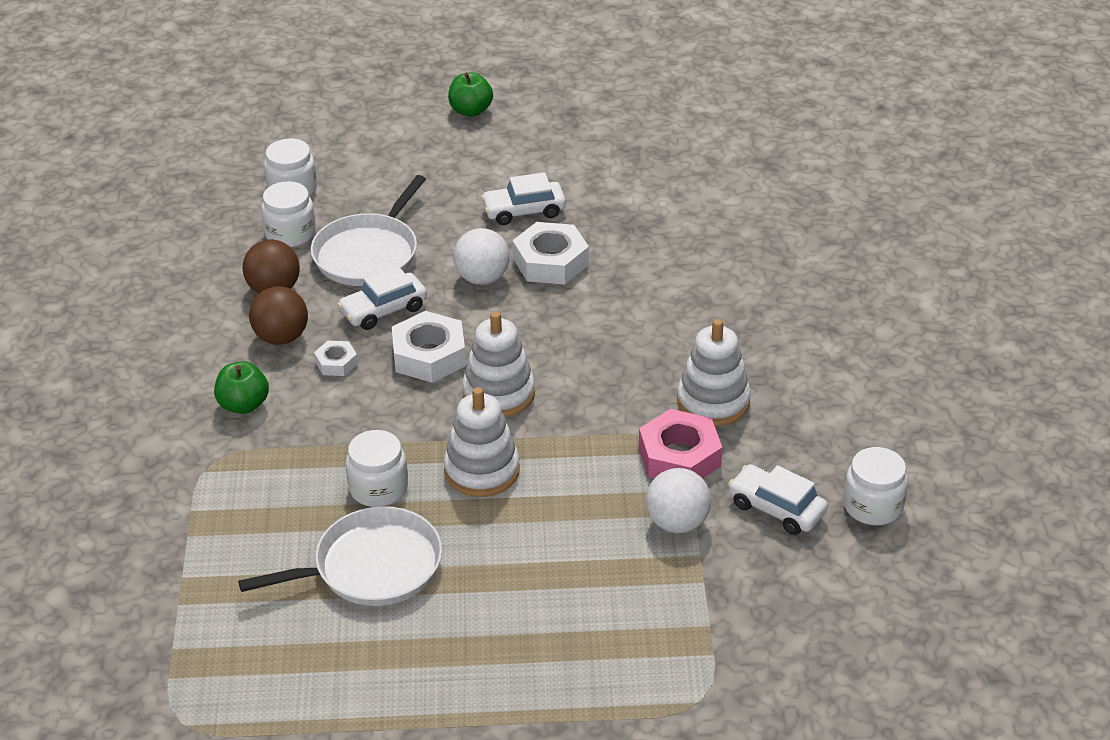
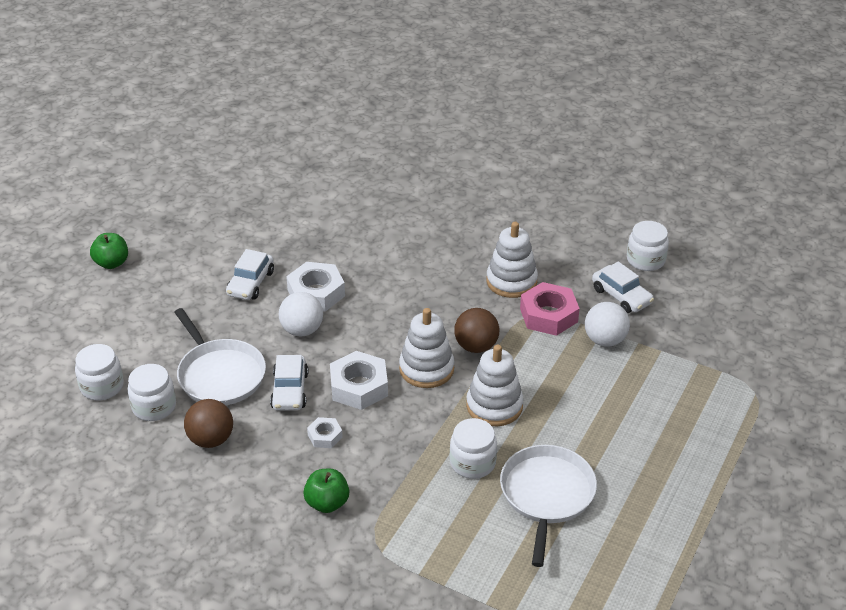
camera: 60 degrees left, 0 degrees up
(281, 337) = (270, 455): brown ball -> brown ball (476, 346)
(776, 508) = (621, 296): white car -> white car turned 105 degrees counterclockwise

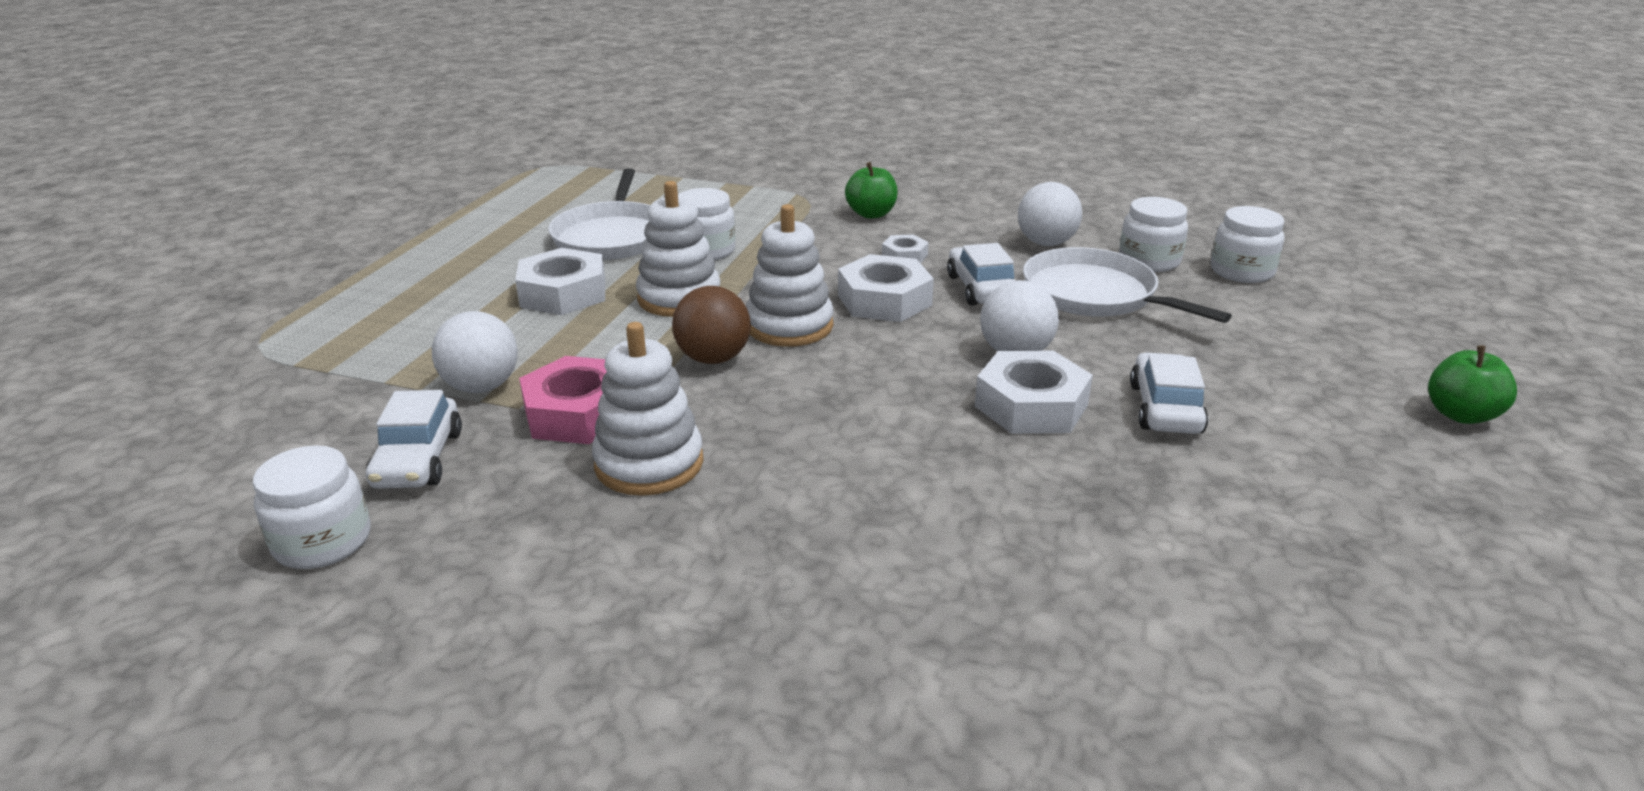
camera: 170 degrees right, 10 degrees down
(211, 439) = (1046, 243): brown ball -> white ball
(574, 421) = (563, 293): none -> white nut
(621, 296) = (418, 459): white car -> white car turned 135 degrees counterclockwise

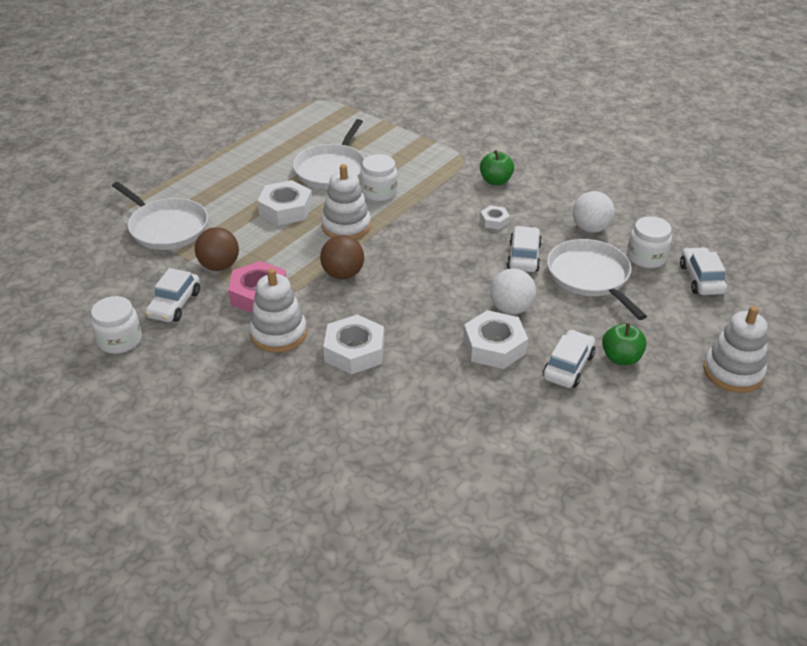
camera: 20 degrees right, 10 degrees up
(353, 351) = (166, 227): none -> white pan
(482, 387) = (219, 266): white ball -> brown ball
(789, 326) = (395, 260): white stacking toy -> white stacking toy (733, 372)
(884, 300) = (460, 253): white nut -> white nut (354, 351)
(1241, 271) = (701, 279): white jar -> white car
(1460, 415) = (742, 414): green apple -> green apple (621, 358)

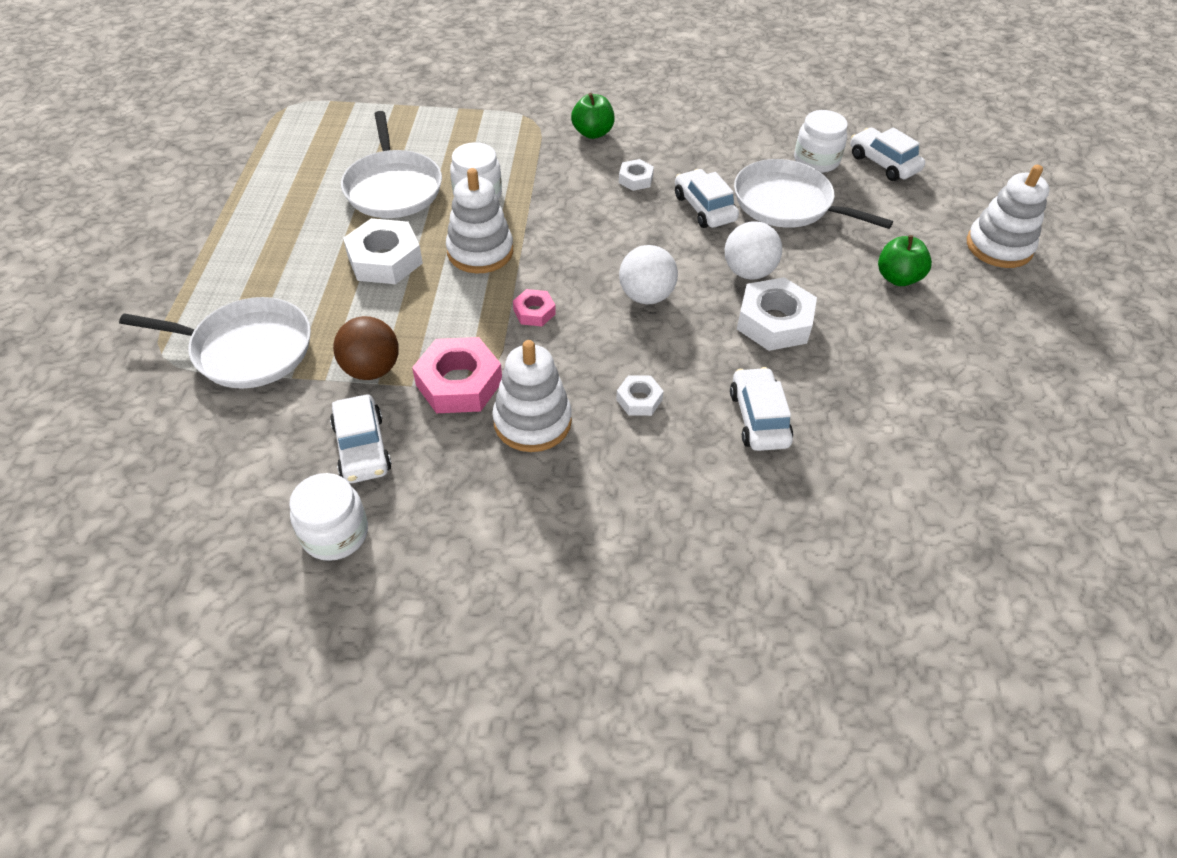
camera: 35 degrees left, 10 degrees up
(343, 274) = (534, 312): brown ball -> pink nut
(354, 351) = (639, 400): white nut -> white nut, size x0.53
(568, 366) = (862, 310): white car -> white car (758, 418)
(590, 228) = (737, 150): white ball -> white ball (646, 296)

